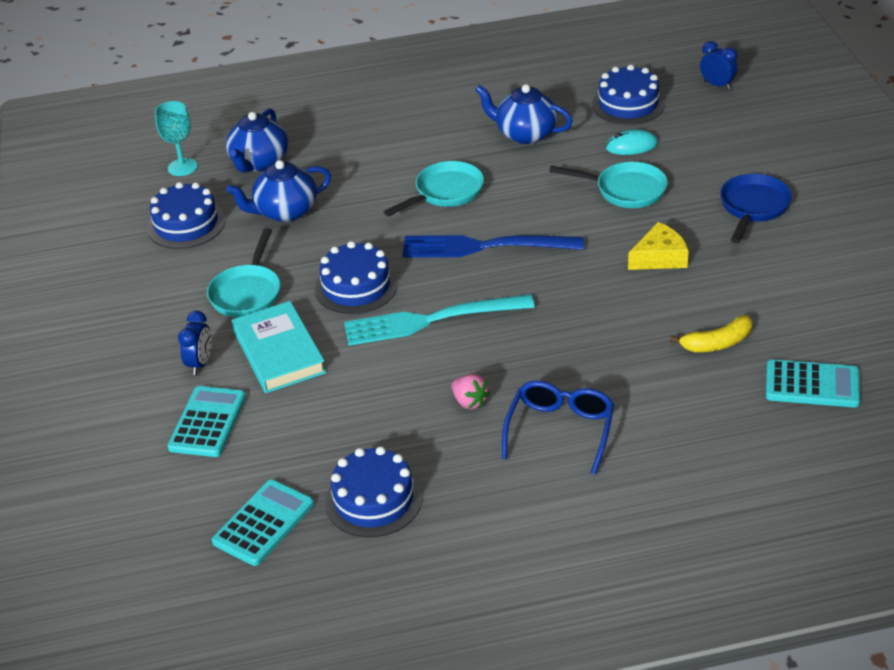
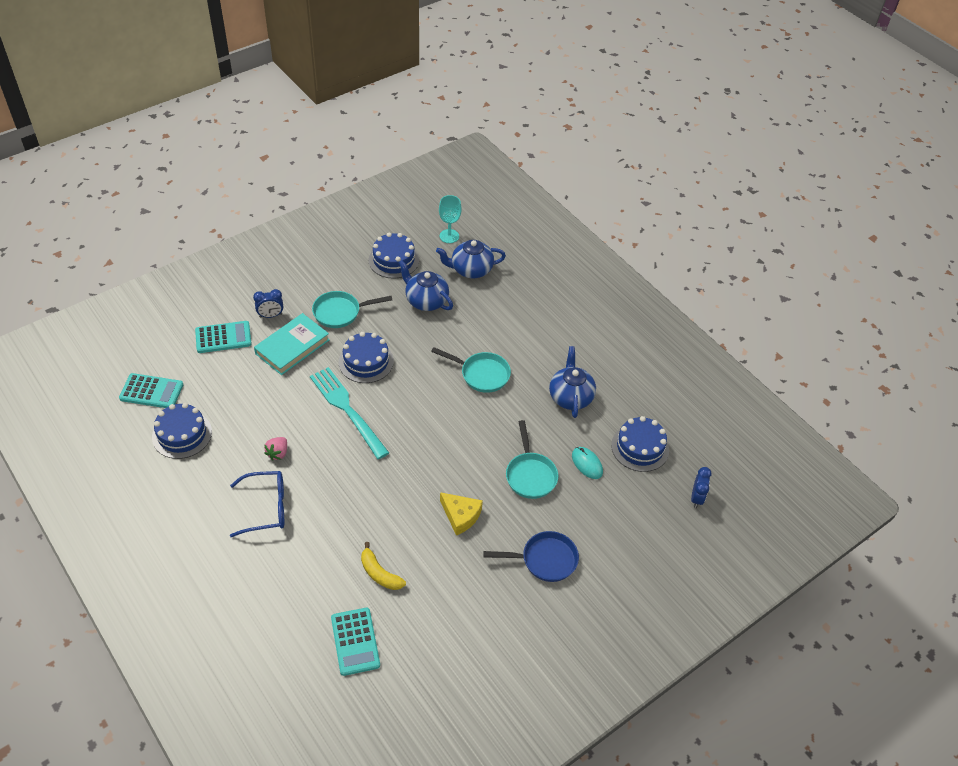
camera: 60 degrees right, 10 degrees up
(484, 247) = (432, 413): blue fork -> none

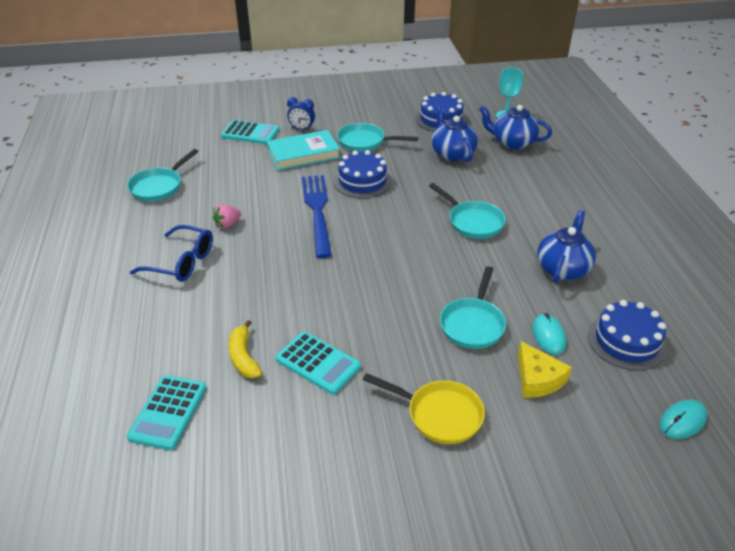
camera: 30 degrees right, 10 degrees down
(151, 392) = (161, 152): turquoise calculator -> turquoise calculator (318, 363)
(182, 434) = (159, 186): blue cake -> turquoise pan
(347, 409) = (317, 211): turquoise fork -> blue fork
(460, 516) = (368, 335): yellow cheese -> yellow cheese (537, 379)
(544, 560) = (439, 414): blue pan -> yellow pan
(696, 498) = (682, 421): blue clock -> turquoise mouse

